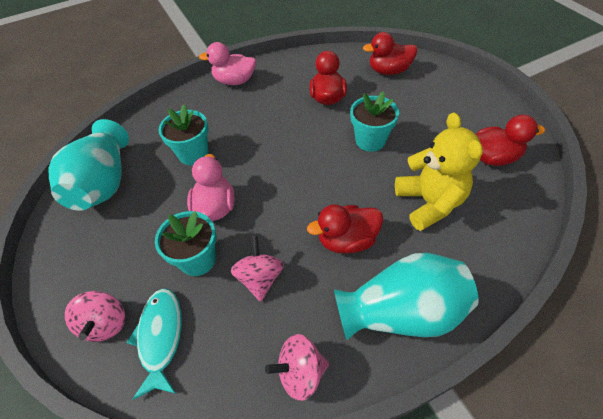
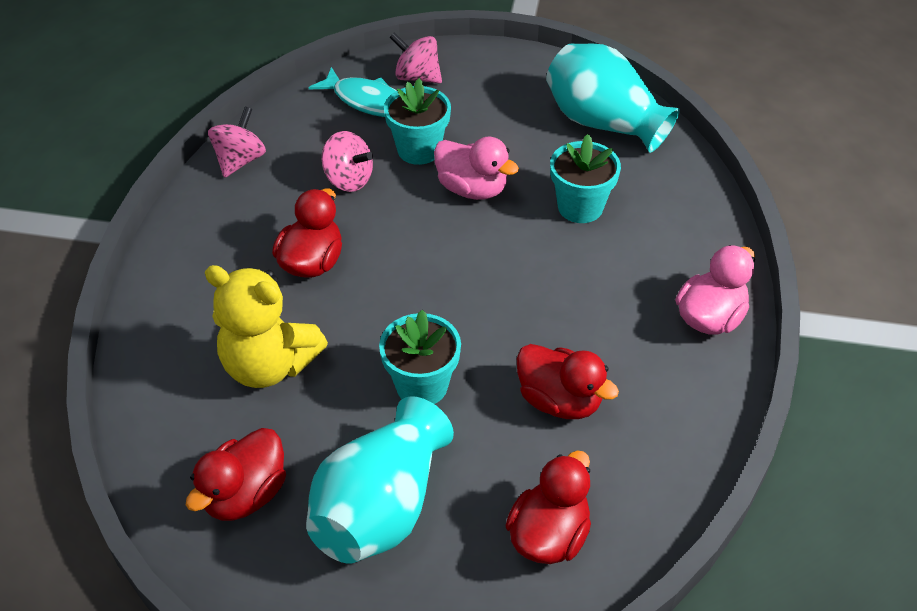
camera: 125 degrees right, 5 degrees down
(401, 312) = (201, 250): turquoise vase -> turquoise vase (380, 508)

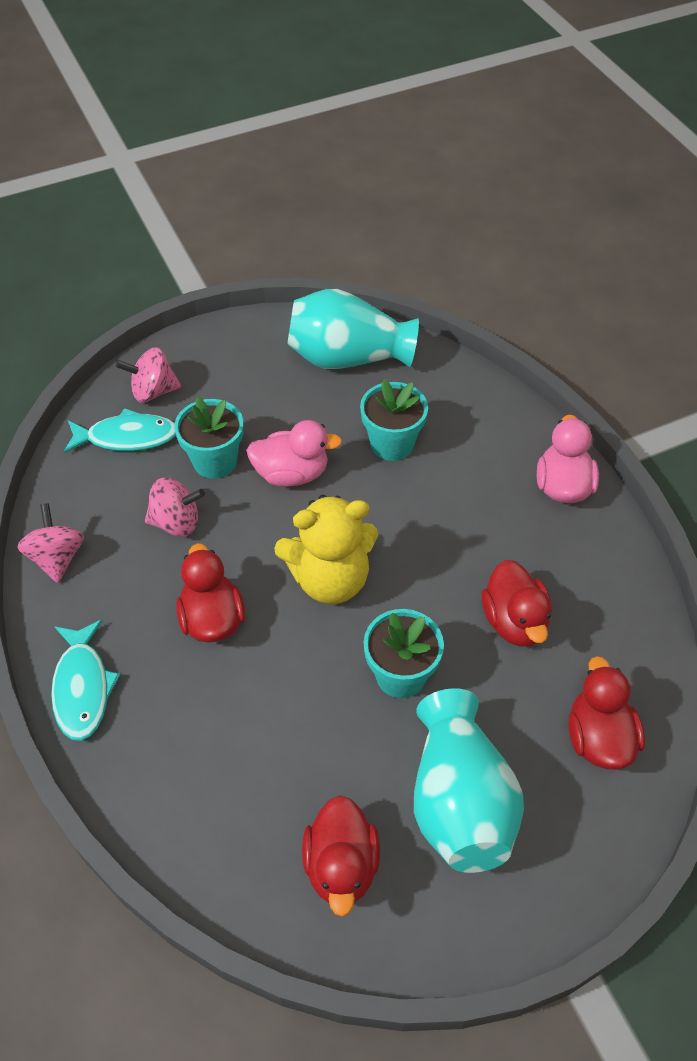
camera: 35 degrees left, 5 degrees up
(177, 258) = (82, 687): none -> turquoise fish
(269, 365) = (258, 736): yellow teddy bear -> yellow teddy bear (330, 579)
(559, 400) = (514, 621): red duck -> red duck turned 75 degrees clockwise

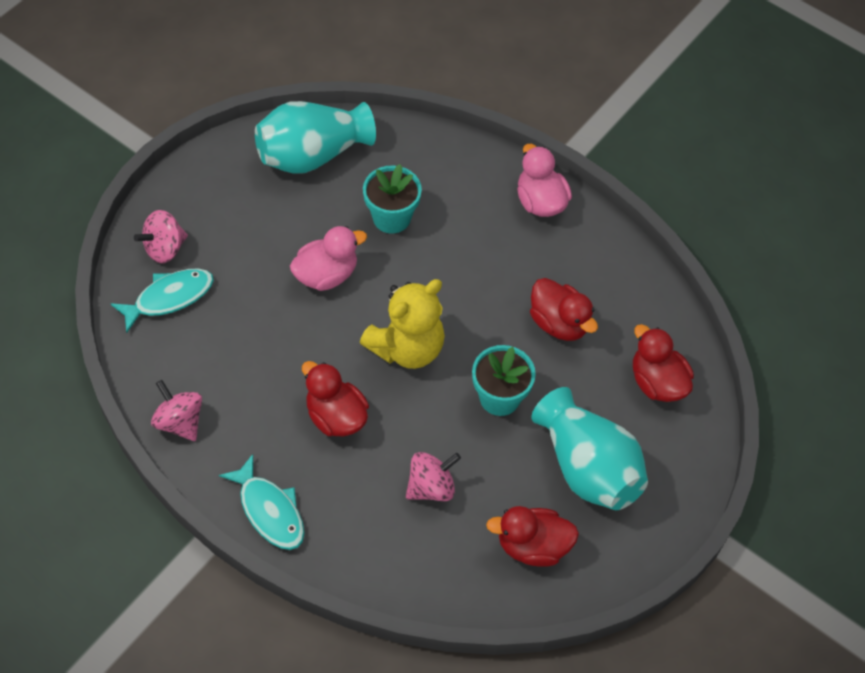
camera: 30 degrees left, 5 degrees up
(176, 522) = (258, 353): pink spinning top -> pink spinning top (431, 487)
(215, 461) = (257, 289): turquoise flower pot -> none
(341, 866) = (532, 546): red duck -> red duck turned 120 degrees clockwise

